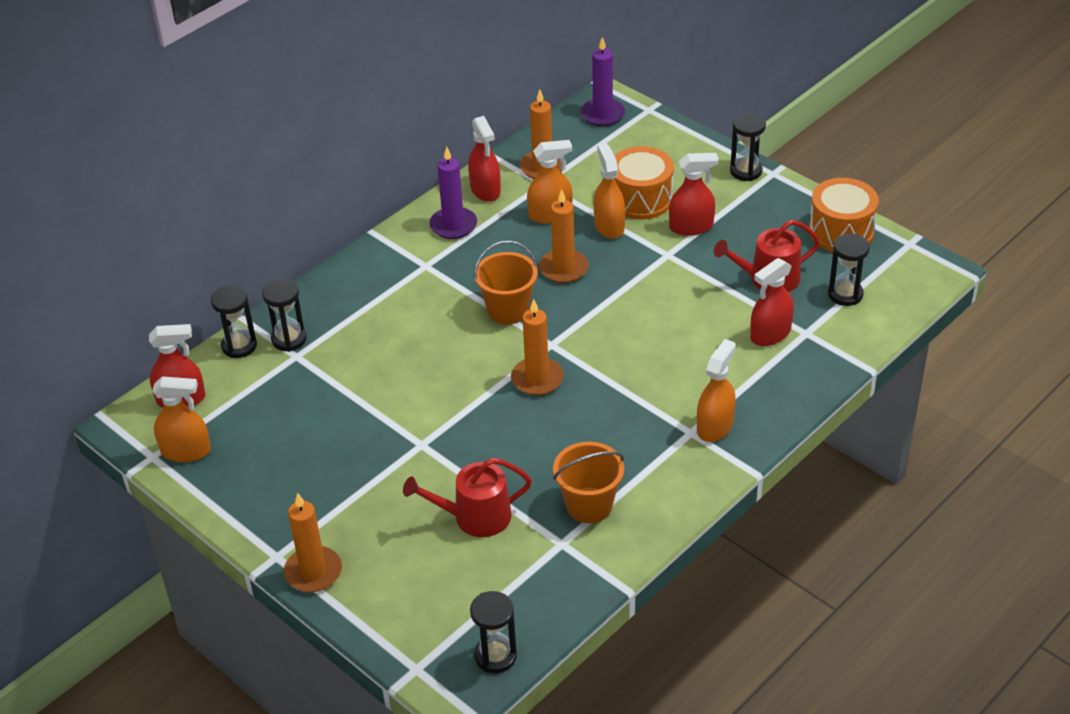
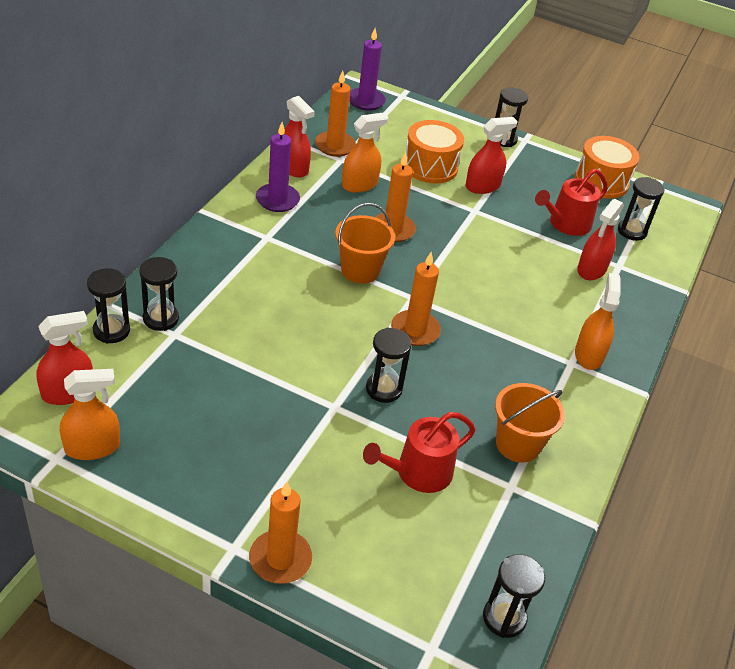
camera: 25 degrees left, 0 degrees up
(477, 434) = (383, 389): none -> black hourglass
(609, 226) = (414, 190): orange spray bottle -> none

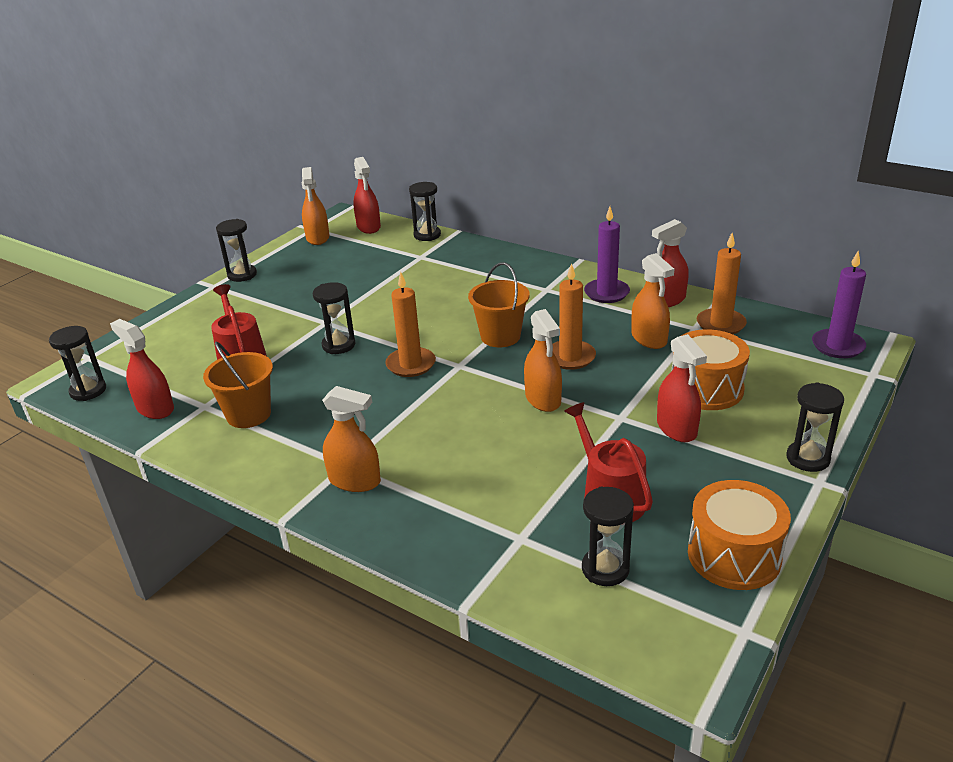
camera: 105 degrees right, 10 degrees down
(161, 318) = (438, 251): black hourglass -> black hourglass (242, 275)
(280, 559) = (195, 302): orange candle -> none
(457, 248) = (543, 399): none -> orange spray bottle
(591, 269) = (510, 508): red spray bottle -> red spray bottle (155, 408)

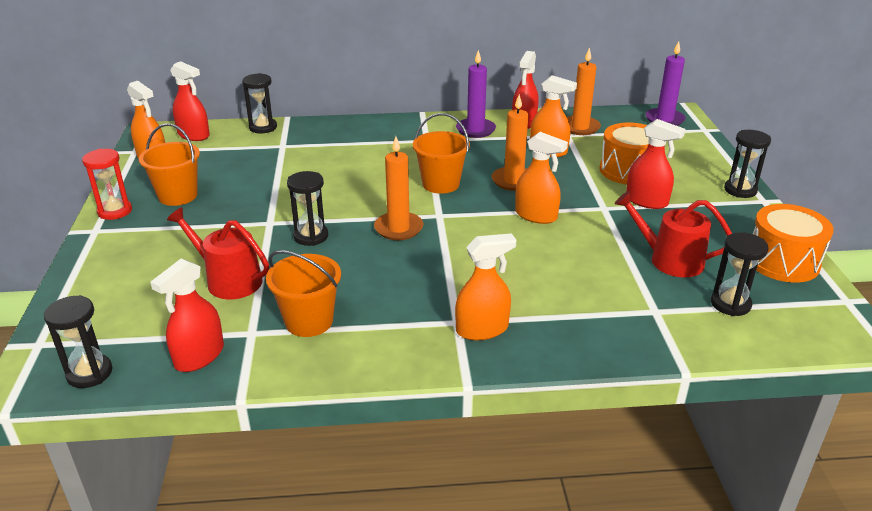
camera: 40 degrees left, 0 degrees up
(155, 408) = (199, 356): red spray bottle -> red spray bottle turned 60 degrees counterclockwise
(242, 275) = (115, 211): black hourglass -> red hourglass
(294, 276) = (178, 196): none -> orange bucket

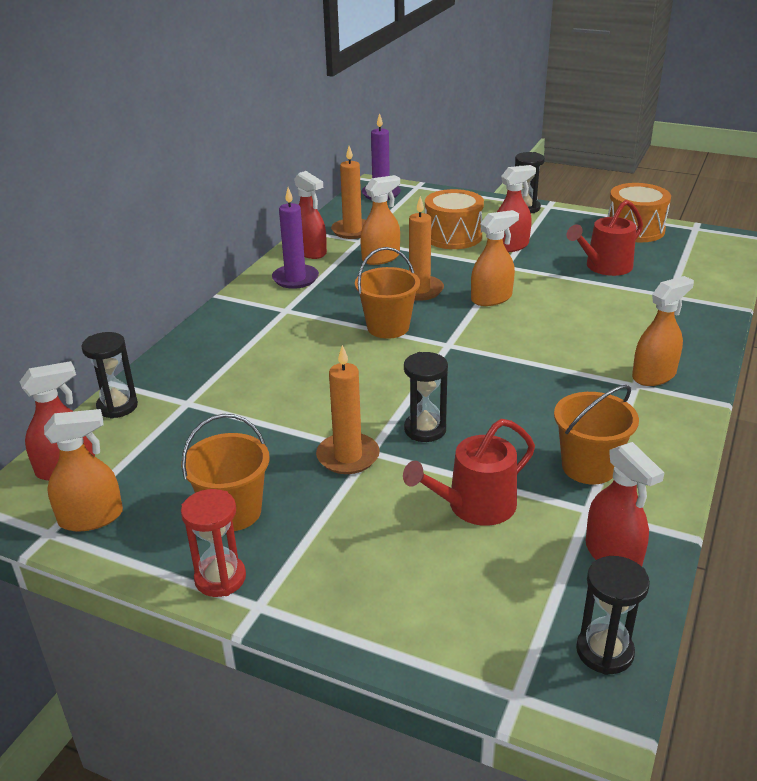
camera: 60 degrees left, 0 degrees up
(398, 228) = (454, 373): orange candle -> orange candle (348, 456)
(482, 329) = (654, 375): orange spray bottle -> orange spray bottle turned 45 degrees clockwise
(730, 304) = (677, 265): black hourglass -> none

